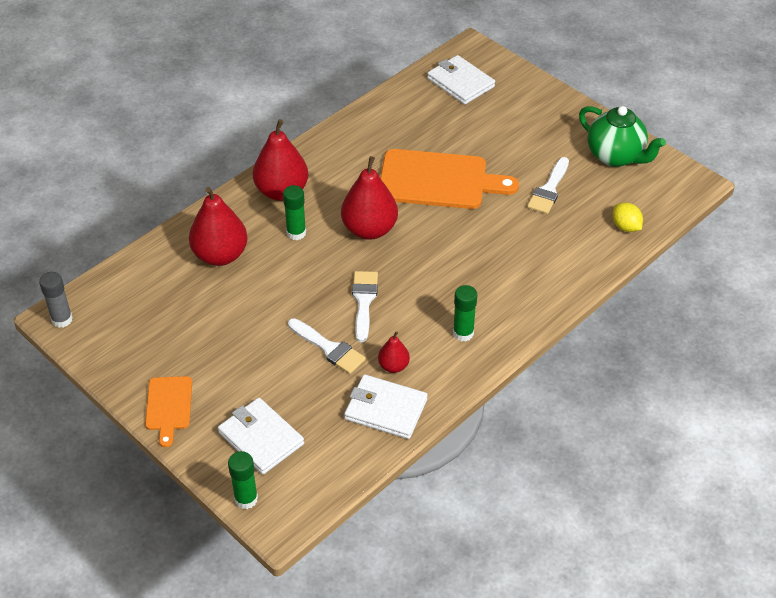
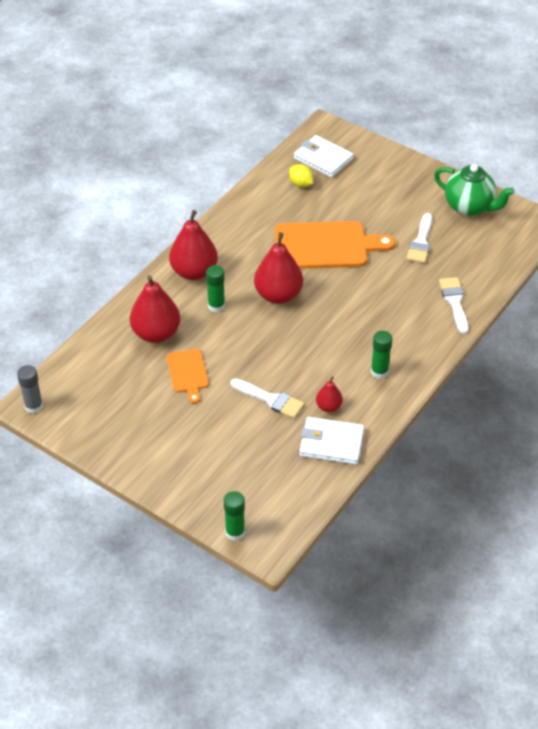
camera: 10 degrees left, 0 degrees up
(169, 406) = (148, 466): orange cutting board -> orange cutting board (188, 373)
(261, 438) = (233, 481): white wallet -> none
(364, 301) = (289, 356): white brush -> white brush (454, 302)
(625, 227) = (491, 266): yellow lemon -> yellow lemon (301, 184)

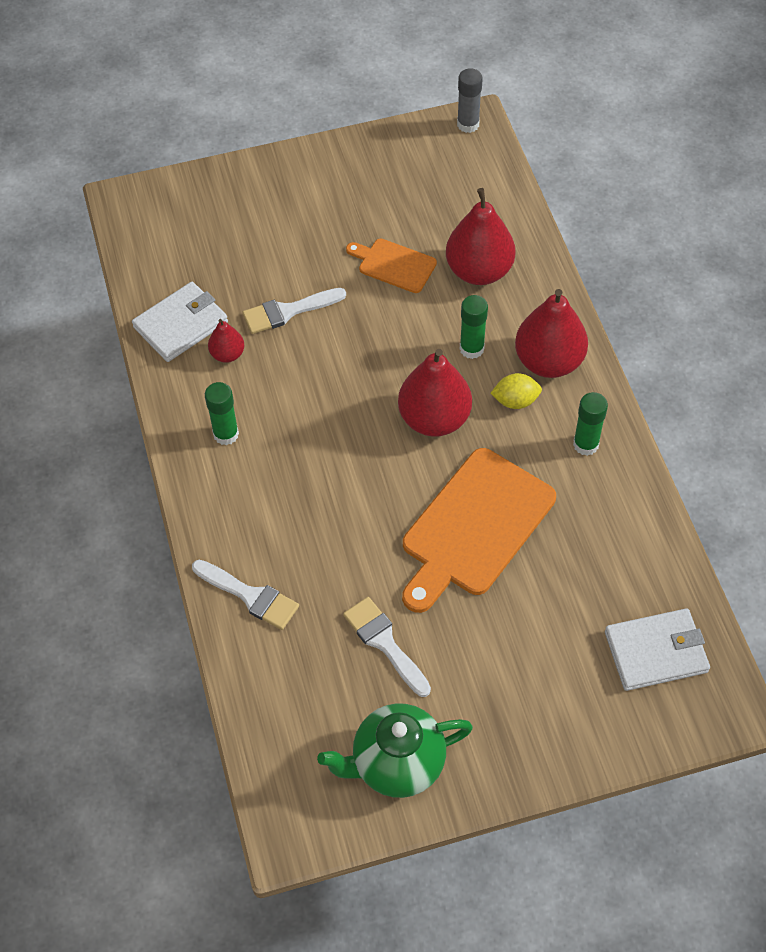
camera: 130 degrees right, 10 degrees up
(235, 532) = (164, 187): green glue stick -> green glue stick (585, 444)
(301, 184) = (622, 584): yellow lemon -> yellow lemon (515, 401)

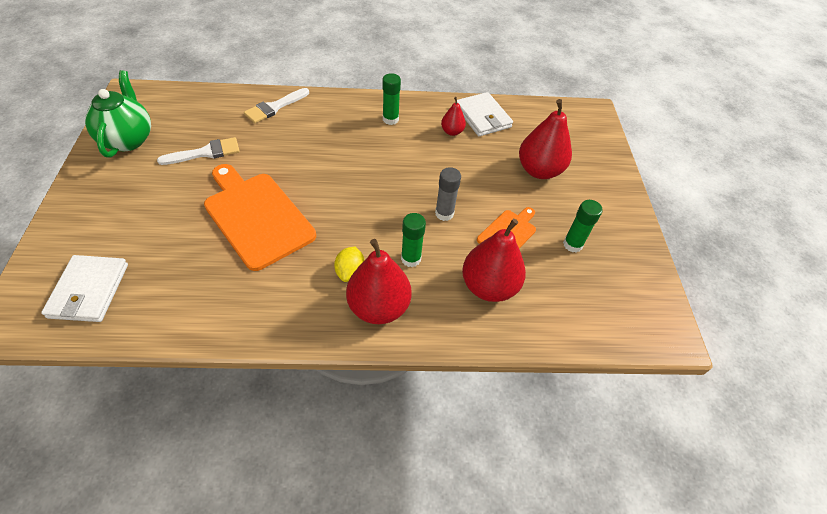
camera: 100 degrees right, 5 degrees down
(288, 311) = (479, 166): white brush -> none
(434, 419) = (356, 219): red pear -> red pear (539, 170)
(468, 124) = (667, 329): grey glue stick -> grey glue stick (444, 213)
(585, 444) = (287, 306): green glue stick -> green glue stick (572, 244)

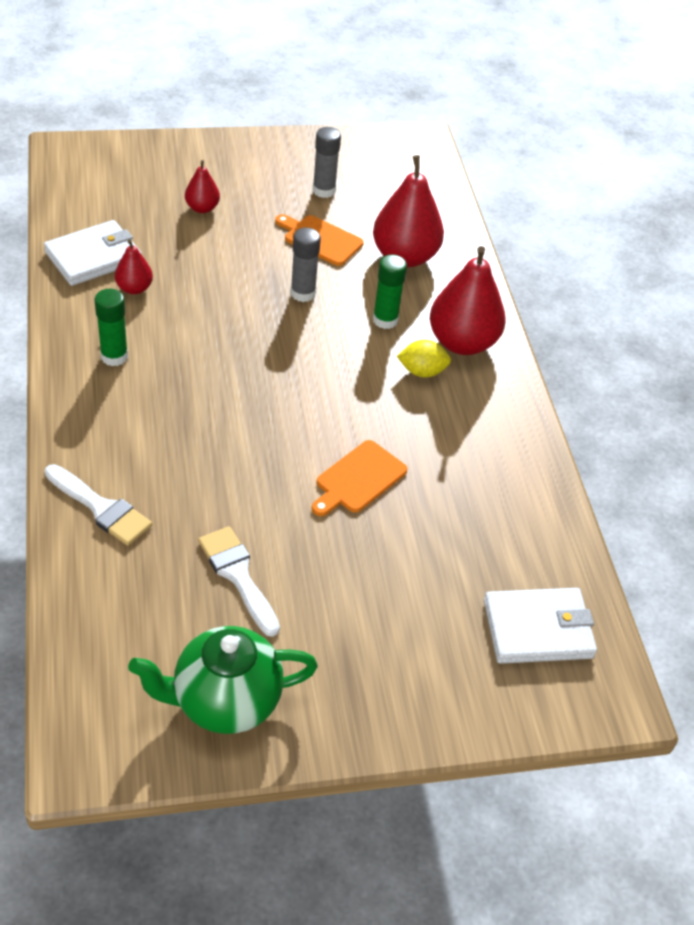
camera: 100 degrees left, 5 degrees down
(256, 216) = (358, 479): orange cutting board -> orange cutting board, size x0.52
(539, 170) = (202, 208): red pear -> red pear, size x0.51
(572, 244) = (324, 190): green glue stick -> grey glue stick

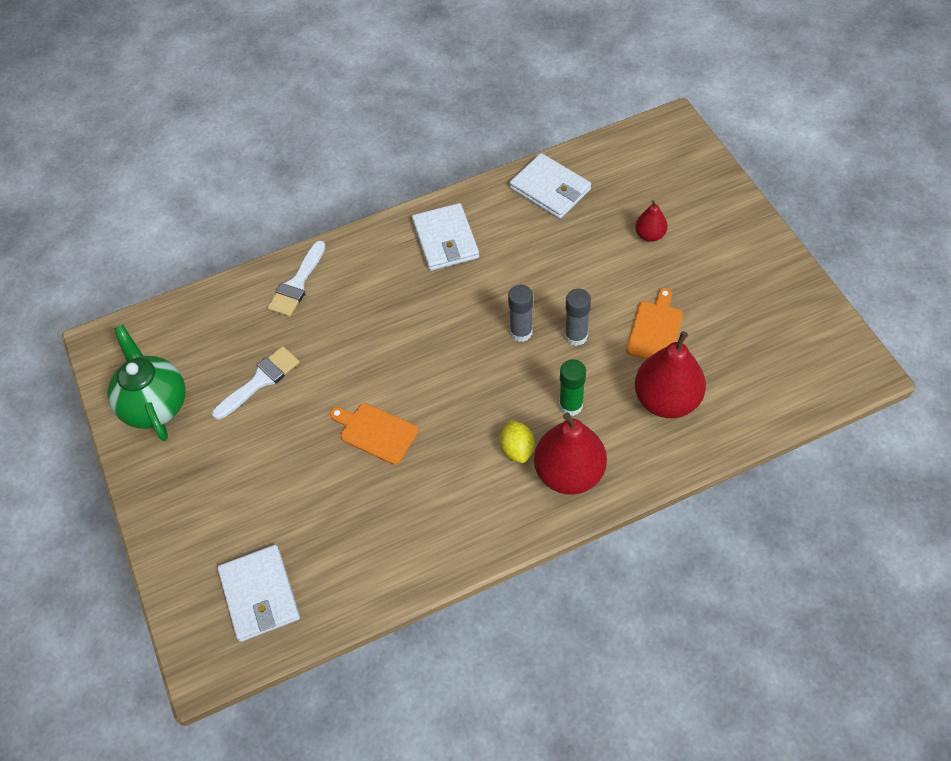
camera: 85 degrees right, 10 degrees up
(114, 356) = (445, 240): green glue stick -> white wallet
(134, 288) = (526, 225): red pear -> none
(324, 190) = (728, 313): grey glue stick -> grey glue stick (521, 332)

